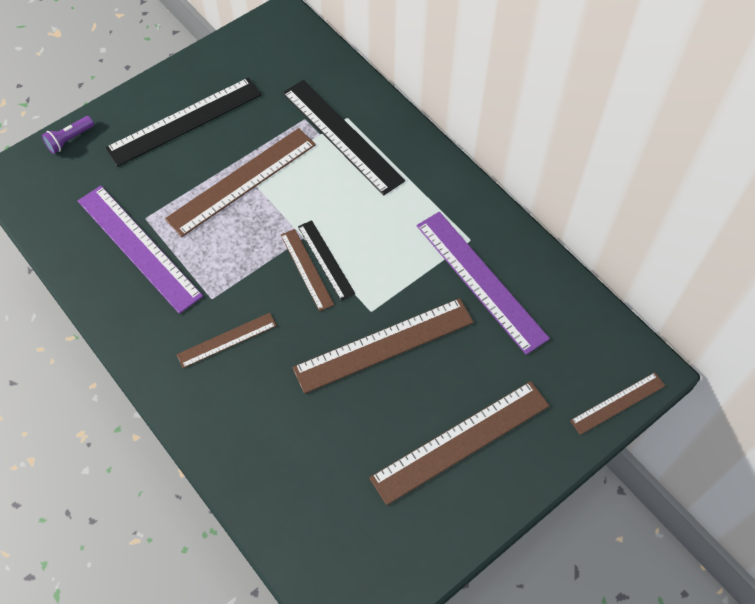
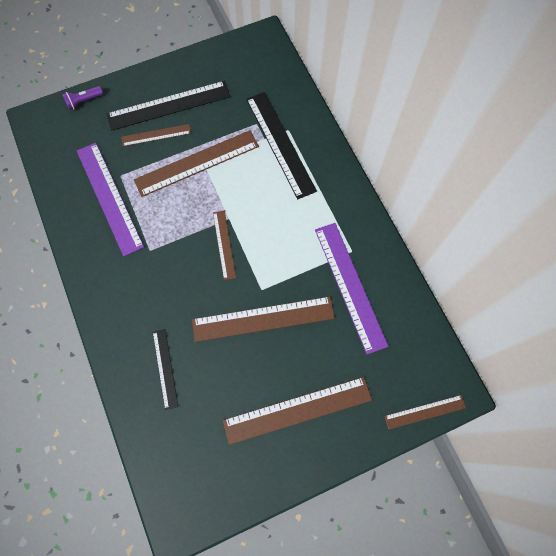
camera: 15 degrees right, 10 degrees up
(227, 340) = (151, 285): brown ruler -> brown ruler (156, 135)
(325, 259) = (240, 240): black ruler -> black ruler (165, 368)

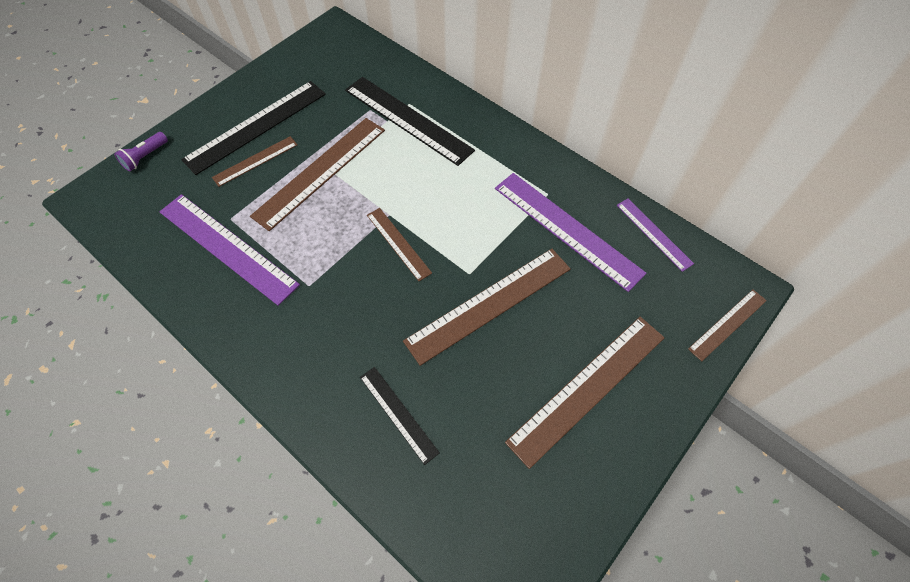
camera: 25 degrees left, 10 degrees down
(413, 318) = (653, 234): none -> purple ruler

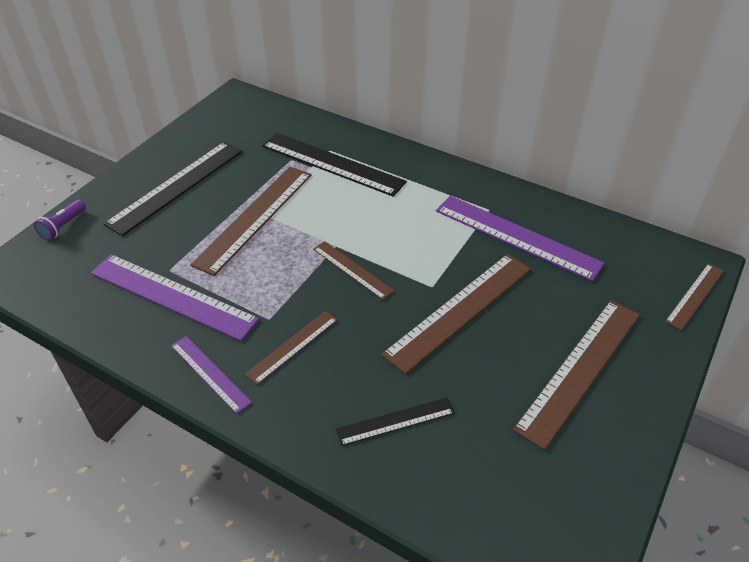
camera: 10 degrees left, 15 degrees down
(255, 161) = (183, 216): brown ruler -> brown ruler (292, 346)
(398, 414) = (395, 421): black ruler -> black ruler turned 60 degrees counterclockwise
(653, 234) = (600, 230): purple ruler -> purple ruler (210, 373)

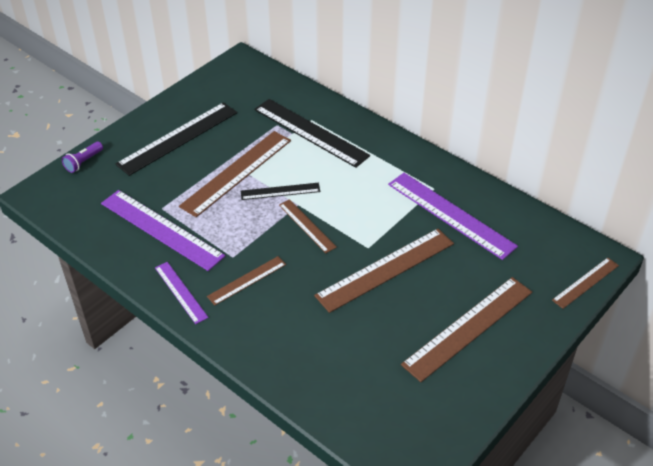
camera: 10 degrees right, 0 degrees up
(395, 421) = (313, 346): black ruler -> black ruler (280, 191)

